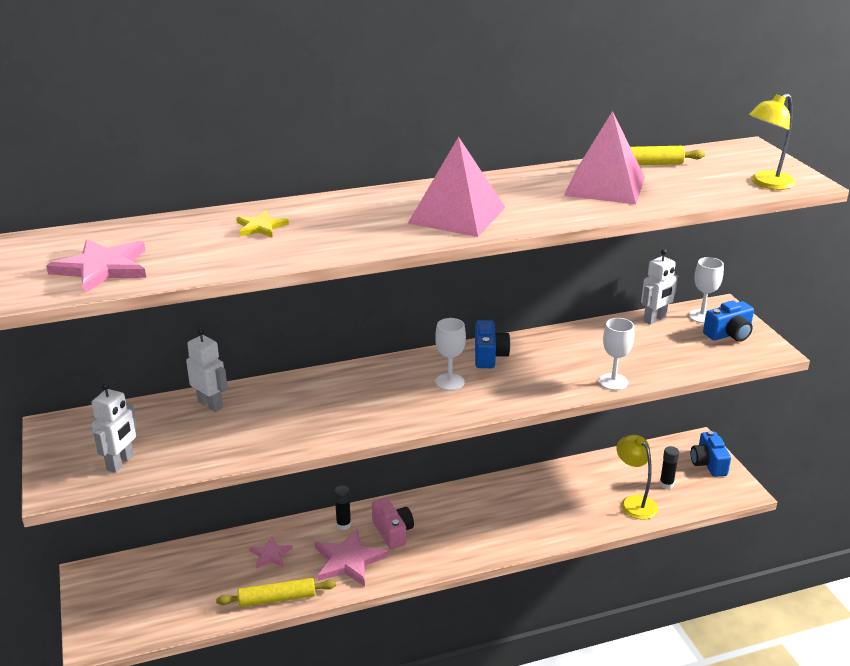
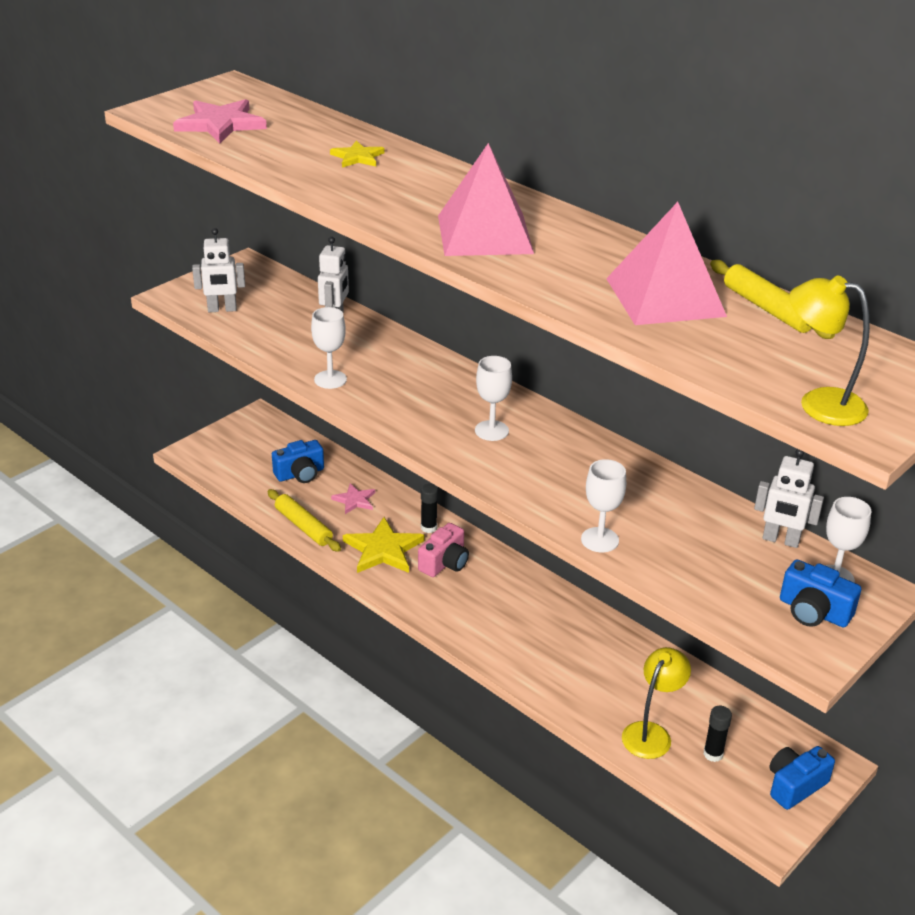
camera: 60 degrees right, 5 degrees up
(305, 435) = (330, 379): none -> white goblet
(348, 560) = (383, 549): pink star -> yellow star
(489, 356) = (566, 441): blue camera -> blue camera (300, 474)

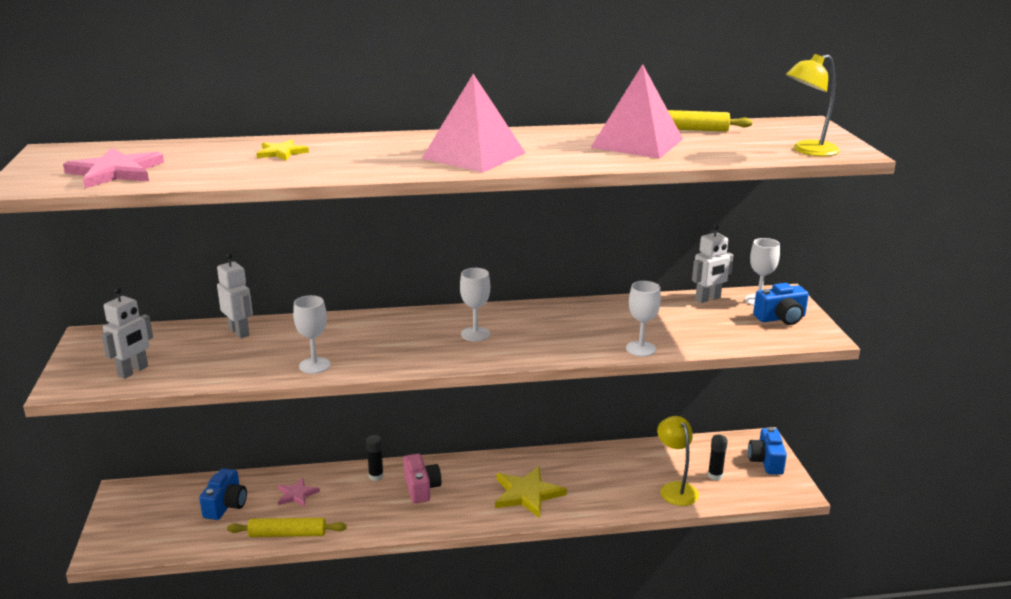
camera: 50 degrees left, 10 degrees down
(383, 549) = (369, 508): yellow star -> yellow star (527, 494)

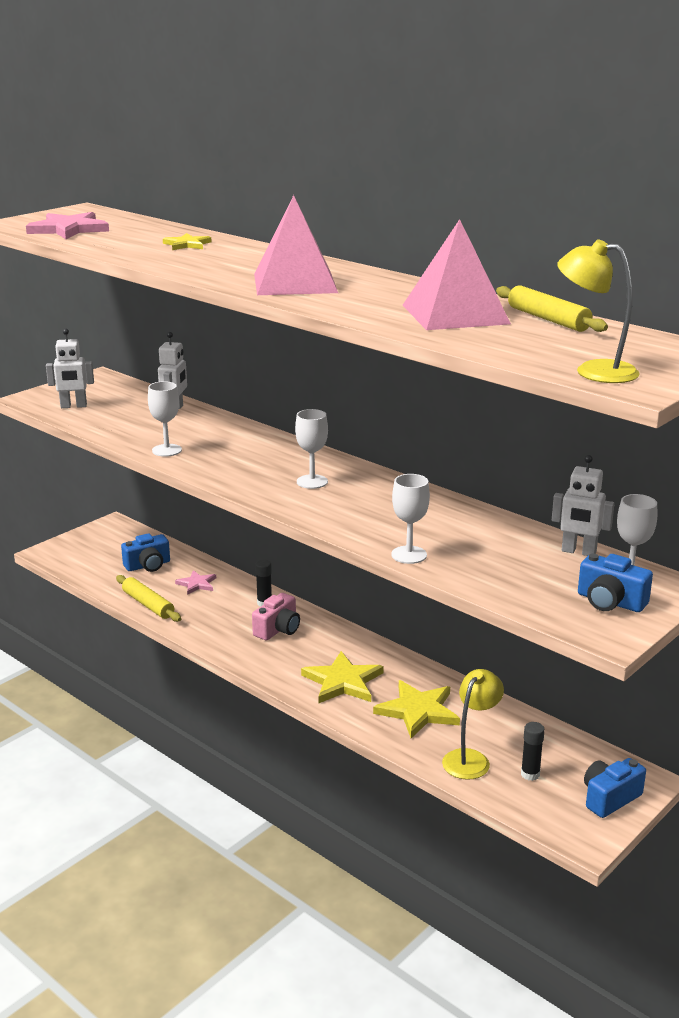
camera: 50 degrees right, 0 degrees up
(600, 481) = (418, 711): none -> yellow star

